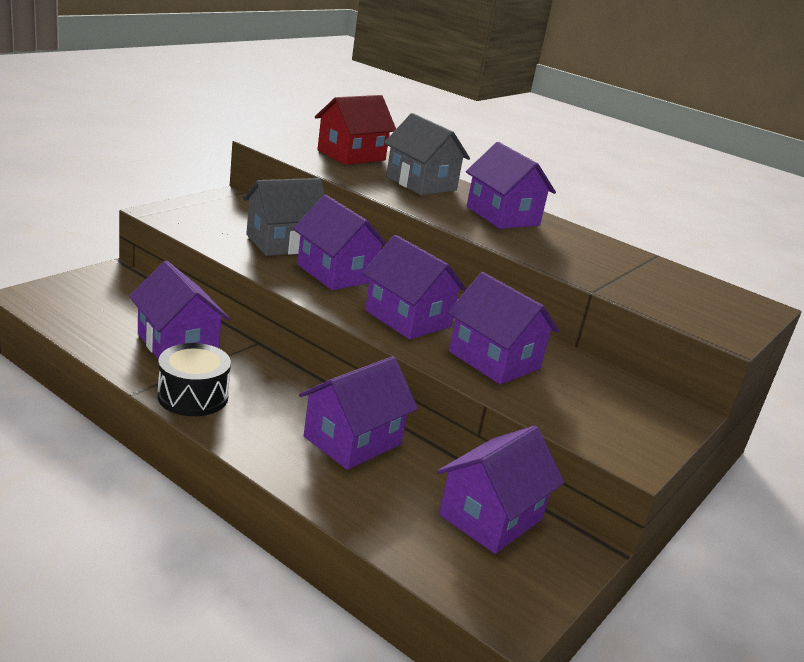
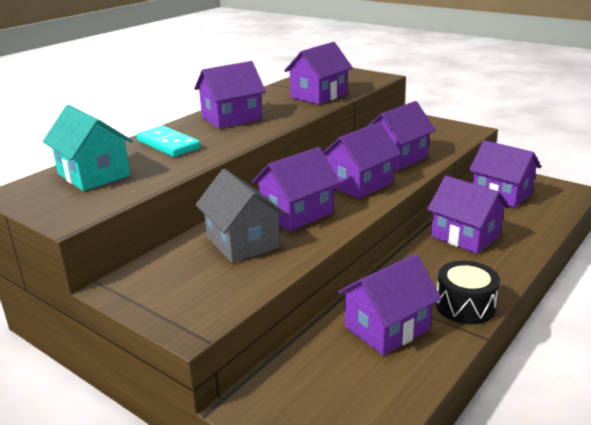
camera: 85 degrees left, 0 degrees up
(351, 155) = (94, 175): red house -> turquoise house
(421, 183) = (168, 144): grey house -> turquoise domino
(604, 273) = (318, 96): none -> purple house

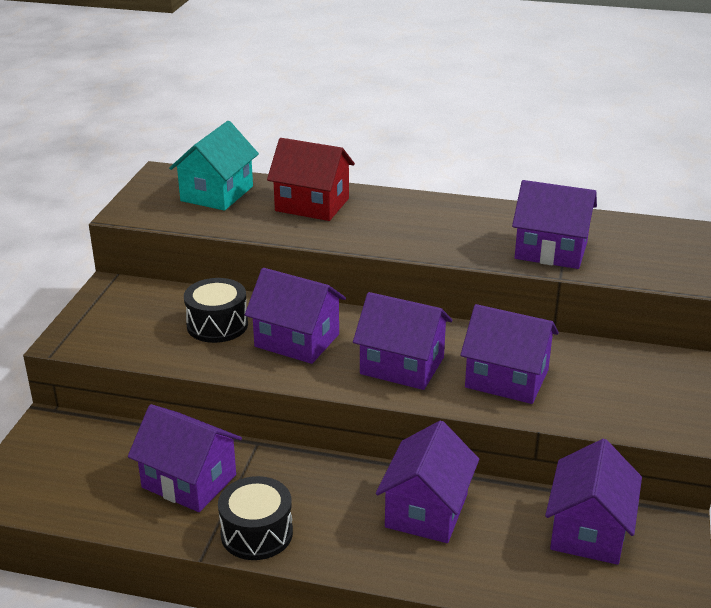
camera: 65 degrees right, 5 degrees up
(168, 144) = (312, 205): turquoise domino -> red house
(231, 118) = (415, 216): purple house -> none
(242, 242) = (217, 325): grey house -> black drum

